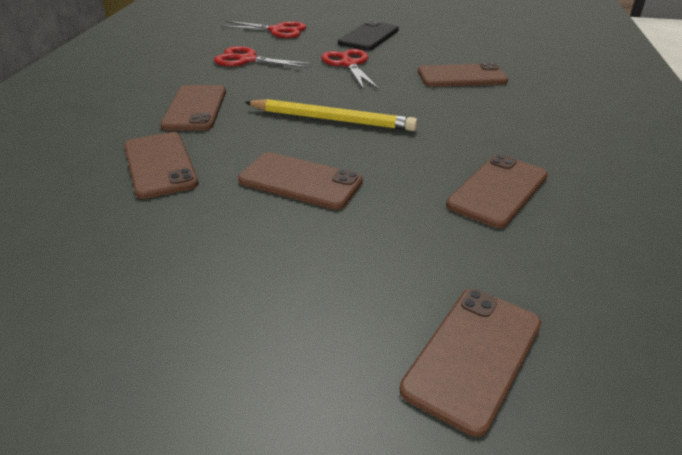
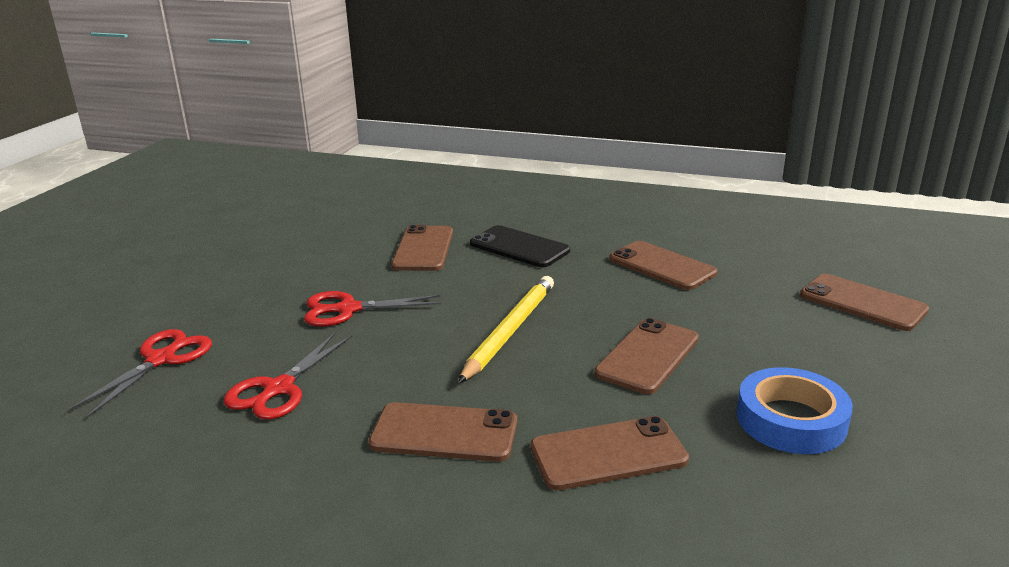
camera: 80 degrees left, 10 degrees down
(191, 258) = (791, 420): none -> blue tape
(369, 36) = (254, 288): black phone -> black phone (519, 247)

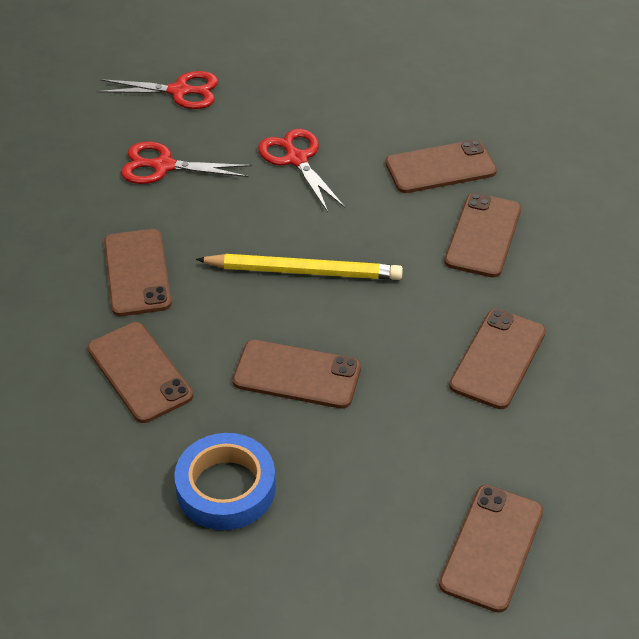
camera: 70 degrees right, 20 degrees up
(519, 247) = (483, 235): black phone -> brown phone

